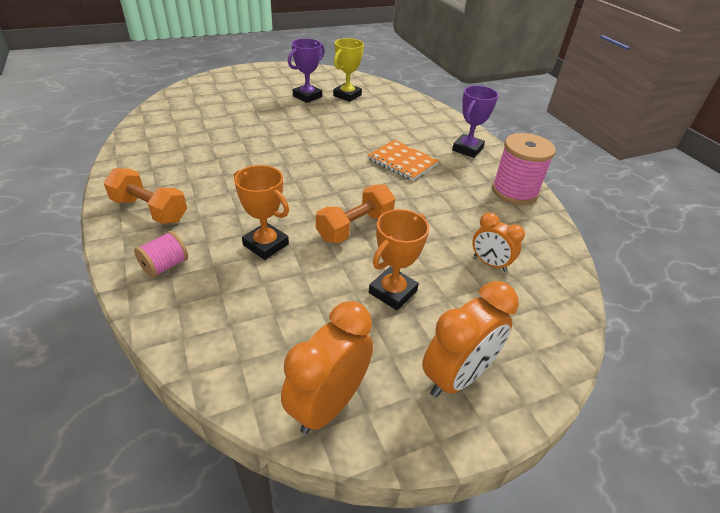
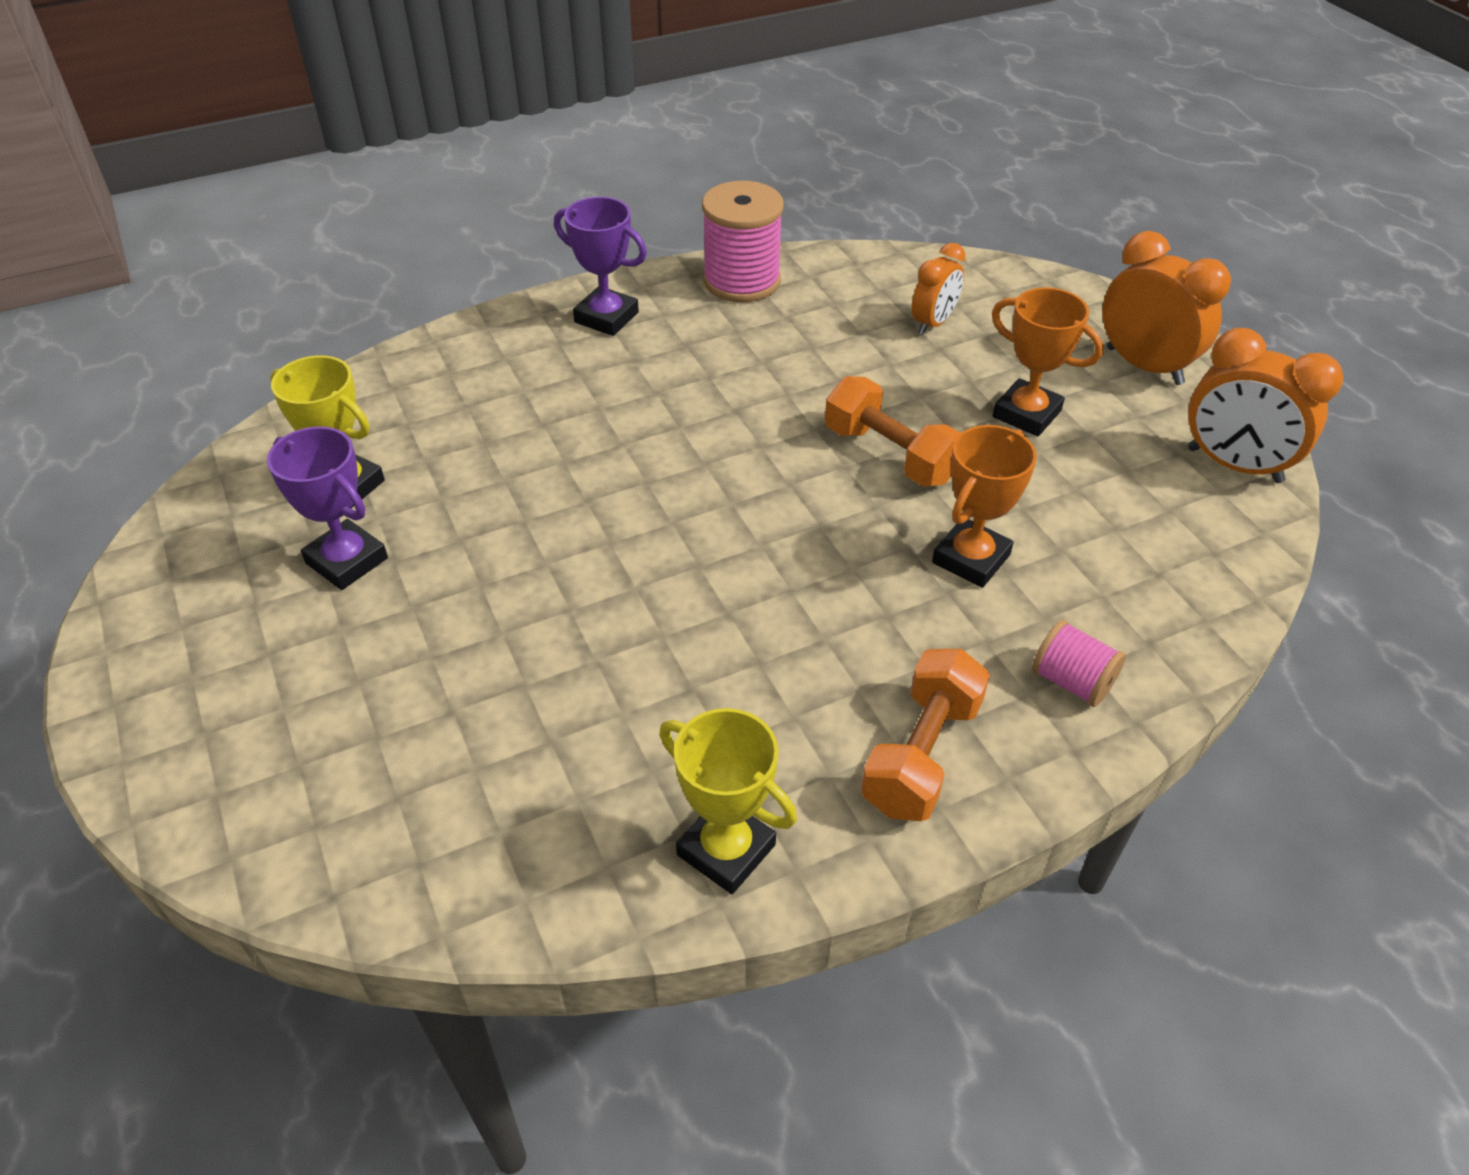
camera: 90 degrees left, 5 degrees up
(136, 160) = (726, 850): none -> yellow trophy
(402, 162) = (666, 399): orange notebook -> none

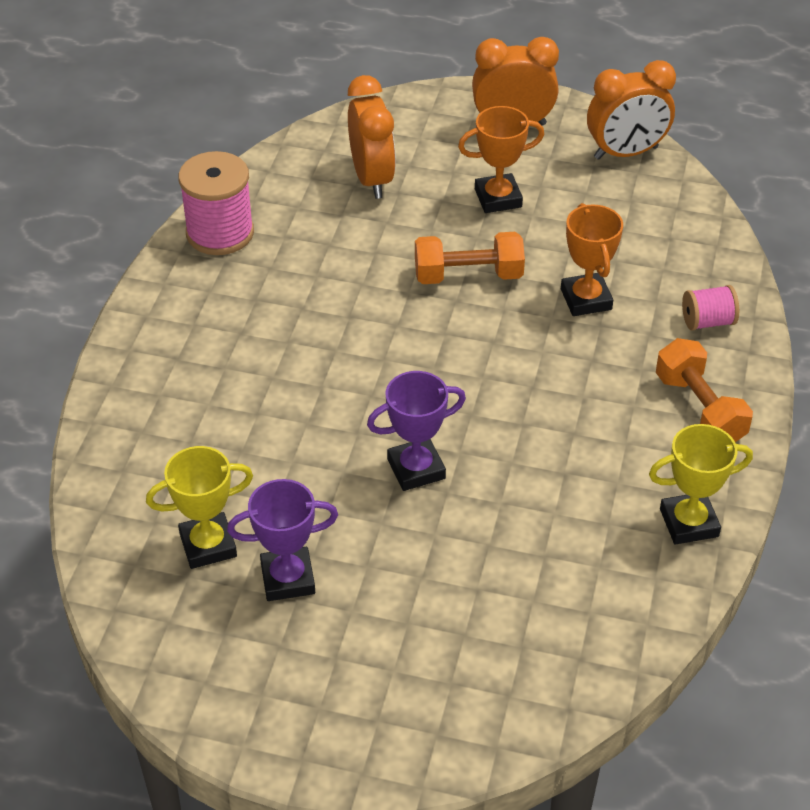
camera: 50 degrees left, 0 degrees up
(606, 317) = (177, 320): purple trophy -> purple trophy (416, 469)
(933, 323) = (371, 179): orange clock -> orange clock, size x1.61

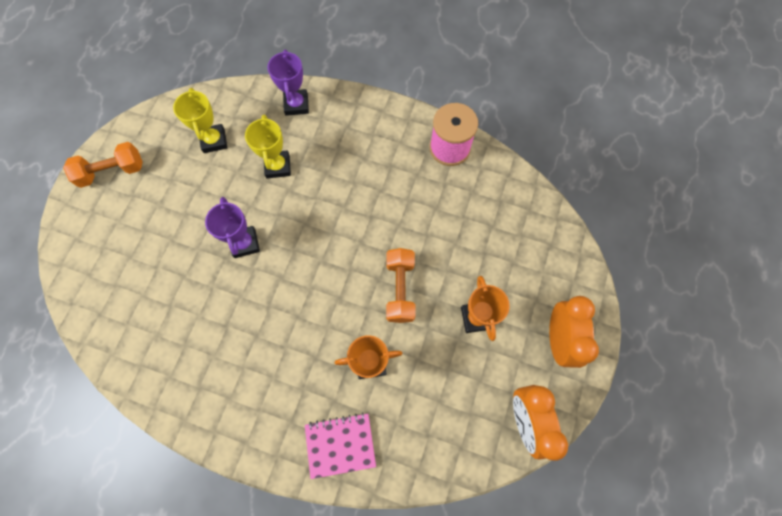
camera: 95 degrees right, 25 degrees up
(288, 578) = (185, 176): purple trophy -> purple trophy (296, 104)
(371, 179) = (498, 237): orange clock -> none
(689, 523) = (174, 393): yellow trophy -> yellow trophy (278, 166)
(699, 409) = (262, 420): orange dumbbell -> orange dumbbell (112, 171)
(707, 322) = (340, 444): pink spool -> pink notebook

